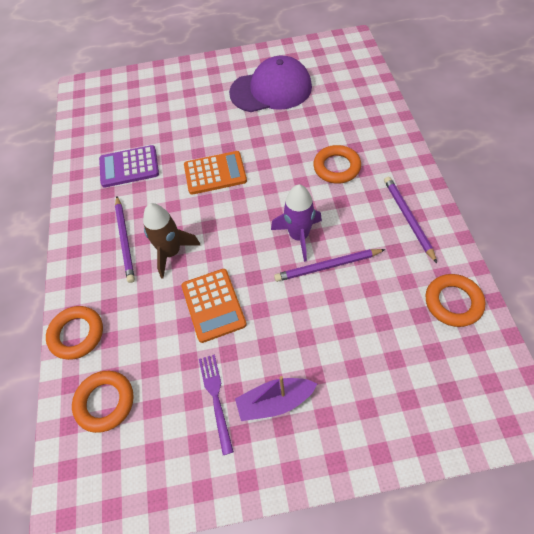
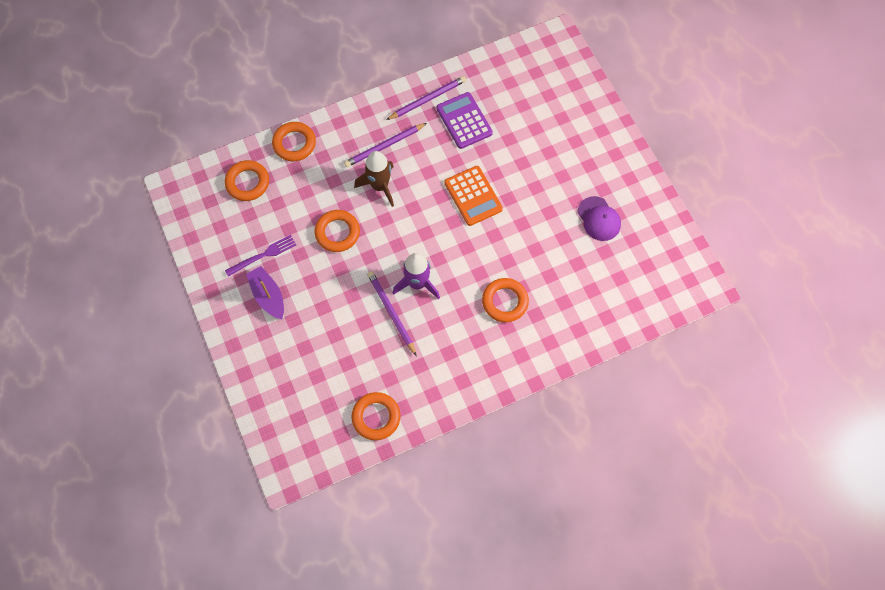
camera: 70 degrees right, 10 degrees up
(213, 305) = (337, 232): orange calculator -> orange ring
(271, 90) = (599, 219): purple cap -> purple cap, size x0.55
(408, 218) = (457, 373): purple pencil -> purple pencil (427, 99)

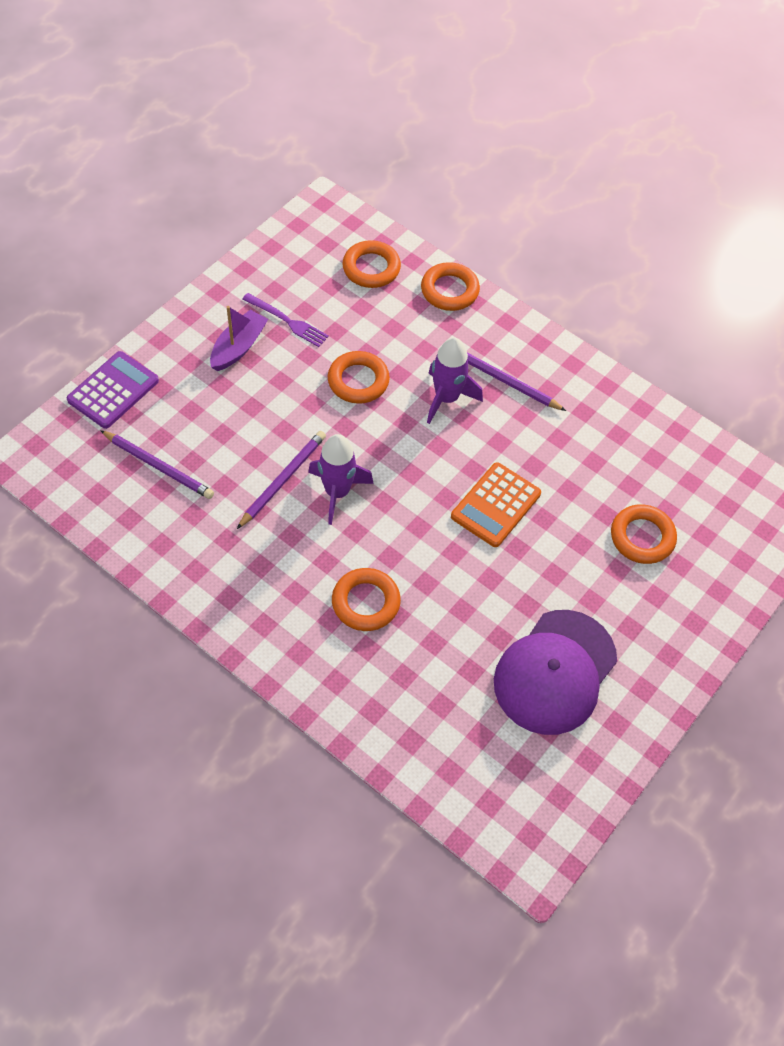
camera: 60 degrees right, 10 degrees down
(376, 417) = (136, 520): orange ring -> orange ring (642, 537)
(380, 186) = (446, 398): brown rocket -> purple rocket
(427, 99) = (601, 399): purple pencil -> purple pencil (159, 466)
(464, 121) = (597, 451): purple calculator -> purple calculator (113, 390)
(599, 219) = (555, 672): purple cap -> purple cap, size x1.80

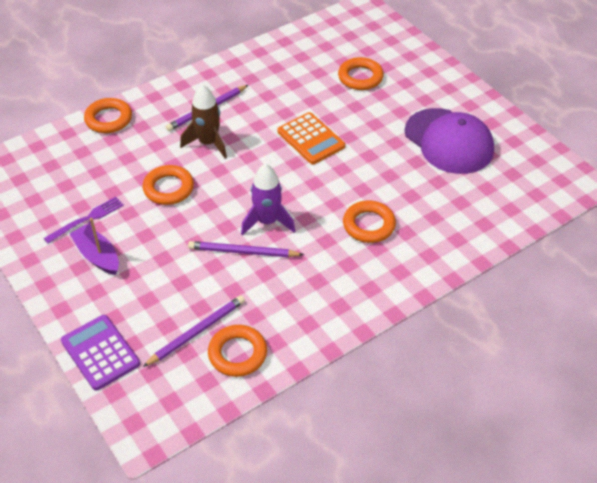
camera: 70 degrees left, 10 degrees down
(283, 480) = (243, 252): purple pencil -> purple pencil turned 45 degrees counterclockwise
(371, 268) = (61, 158): orange ring -> orange ring (237, 353)
(446, 398) = (208, 143): purple rocket -> brown rocket

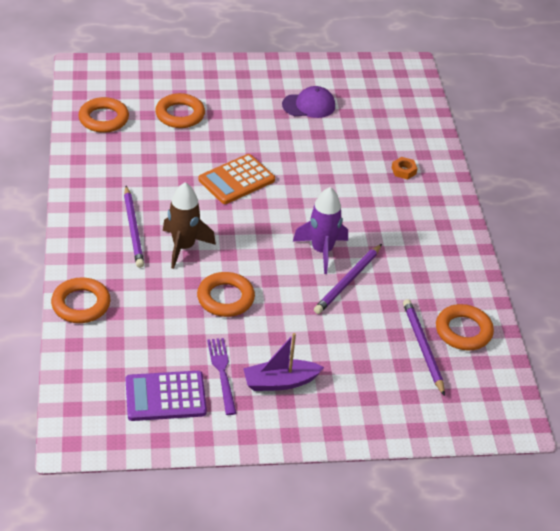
camera: 65 degrees left, 5 degrees down
(100, 352) = (406, 422): purple calculator -> purple calculator (165, 397)
(311, 139) = (236, 180): orange calculator -> orange calculator turned 150 degrees clockwise
(369, 225) = (372, 193): orange ring -> orange ring (104, 119)
(420, 234) = (404, 171): none -> orange nut
(449, 141) = (309, 105): purple cap -> purple cap, size x0.55

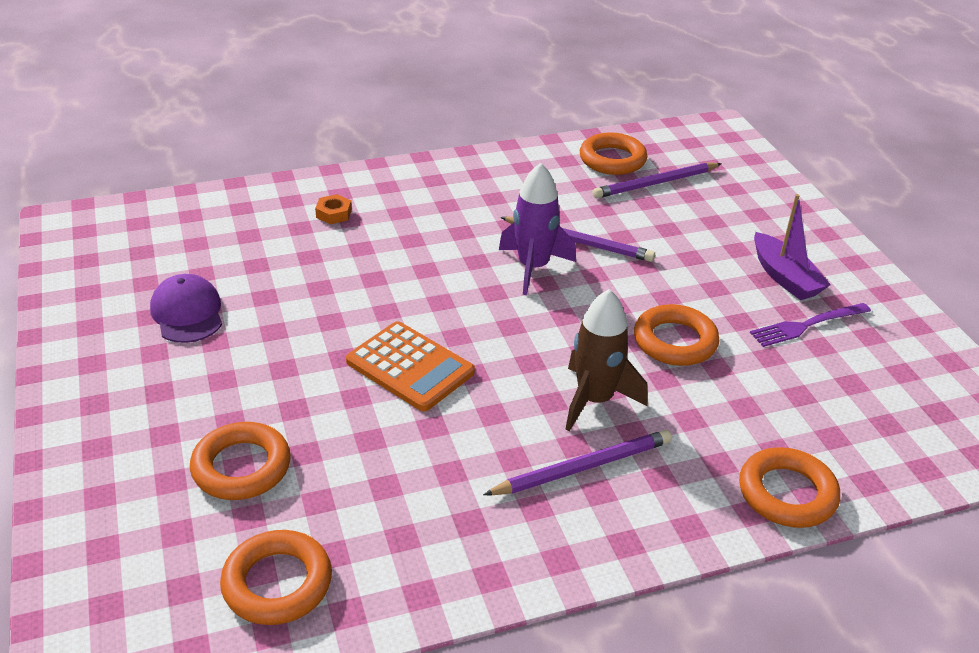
camera: 100 degrees left, 5 degrees down
(165, 397) = (885, 368): purple calculator -> none

